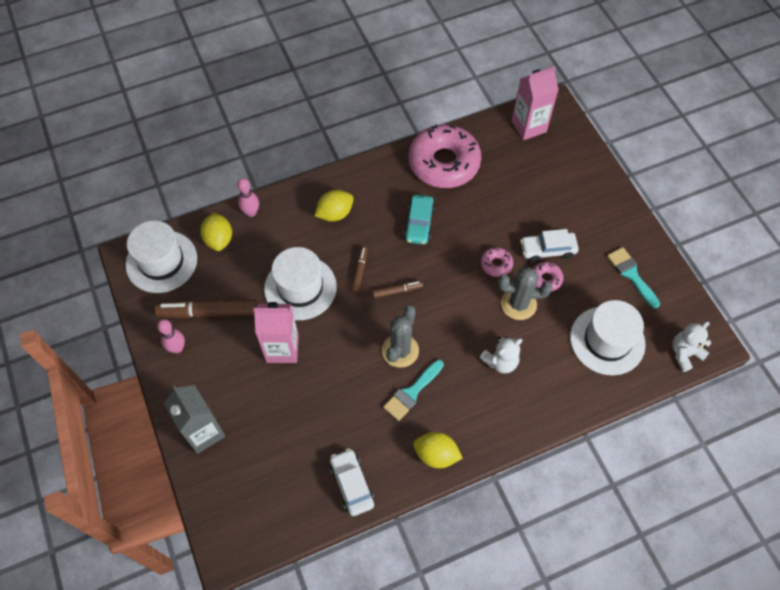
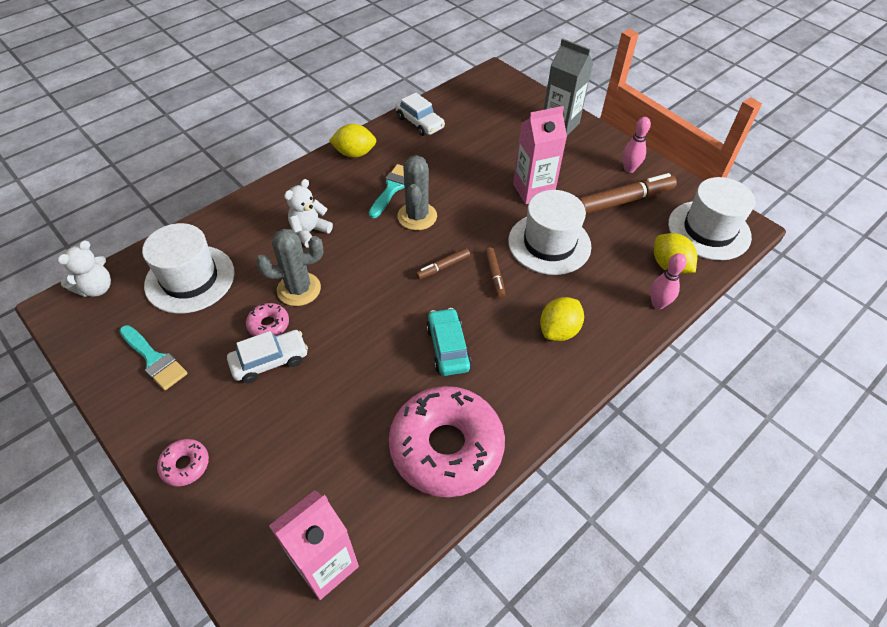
camera: 160 degrees right, 10 degrees down
(496, 264) = (334, 325): pink donut -> pink donut (185, 465)

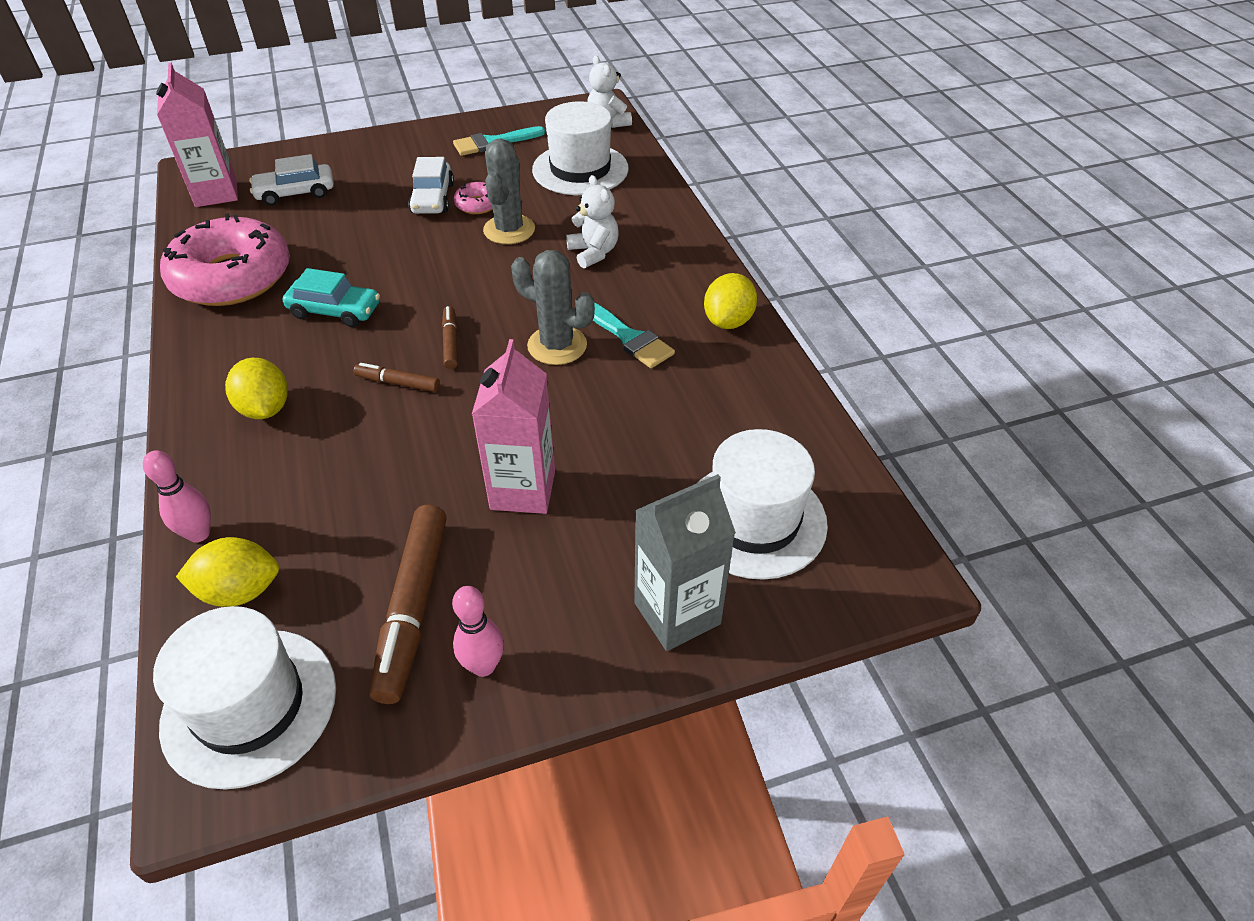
camera: 115 degrees right, 5 degrees down
(185, 465) = (371, 146): pink donut -> none
(420, 123) = (775, 410): white car -> white car (295, 193)
(549, 243) = (404, 461): white hat -> white hat (754, 520)

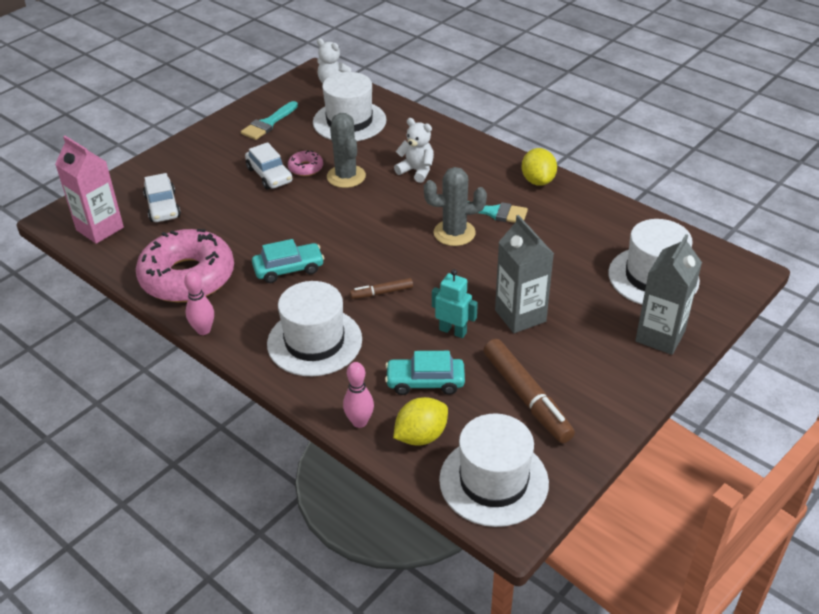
camera: 30 degrees left, 5 degrees down
(265, 409) = (314, 342): yellow lemon -> white hat
(295, 193) = (163, 207): white car -> white car turned 60 degrees counterclockwise
(322, 521) = (425, 382): none -> turquoise car
(423, 470) = (453, 331): none -> turquoise robot
(451, 342) = (387, 257): brown marker -> none
(483, 666) = (592, 404): pink bowling pin -> pink bowling pin (203, 330)
(523, 490) = (520, 316): pink carton -> grey carton

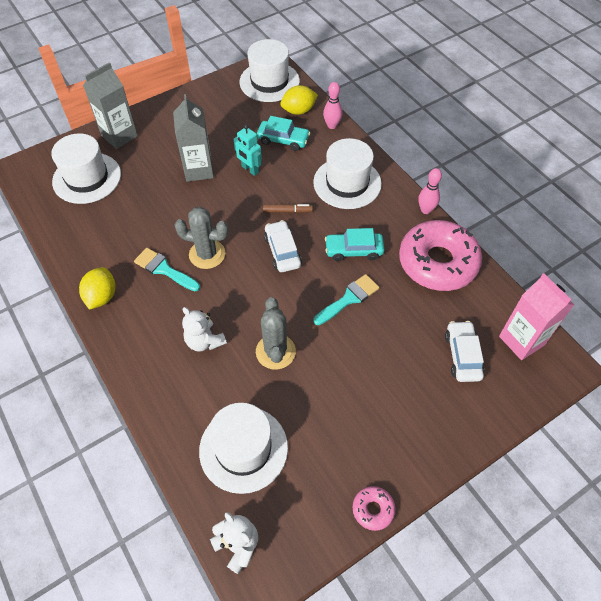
camera: 165 degrees left, 15 degrees up
(268, 123) = (339, 473): turquoise brush -> turquoise brush (349, 299)
(269, 175) = (351, 375): white car -> white car (282, 251)
(305, 168) = (312, 376): pink donut -> pink donut (373, 509)
(526, 397) = (227, 118): brown marker -> none

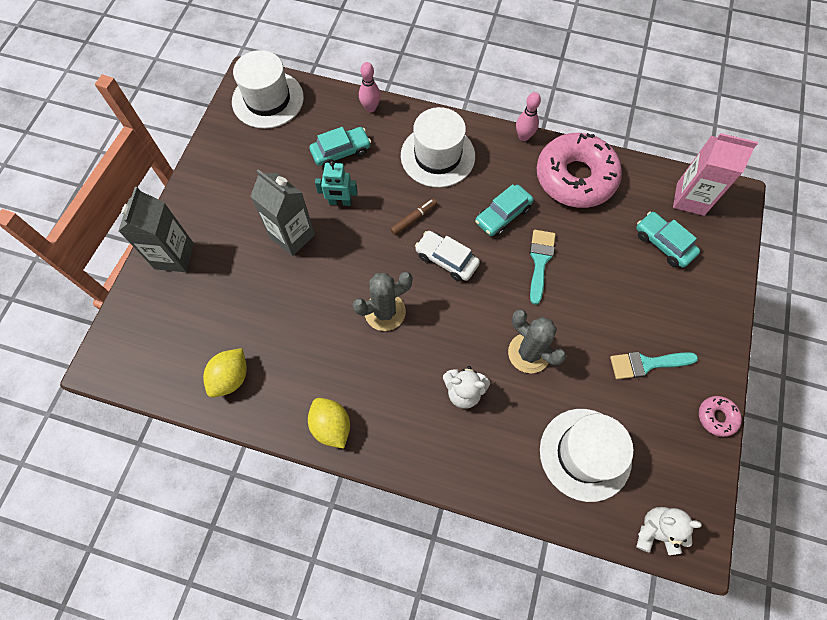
camera: 40 degrees left, 10 degrees up
(87, 178) = (188, 323): white hat -> none
(164, 269) = (361, 355): turquoise brush -> turquoise brush (646, 364)
(299, 111) = (326, 112): yellow lemon -> yellow lemon (231, 377)
(462, 355) = (663, 244): white car -> turquoise car

